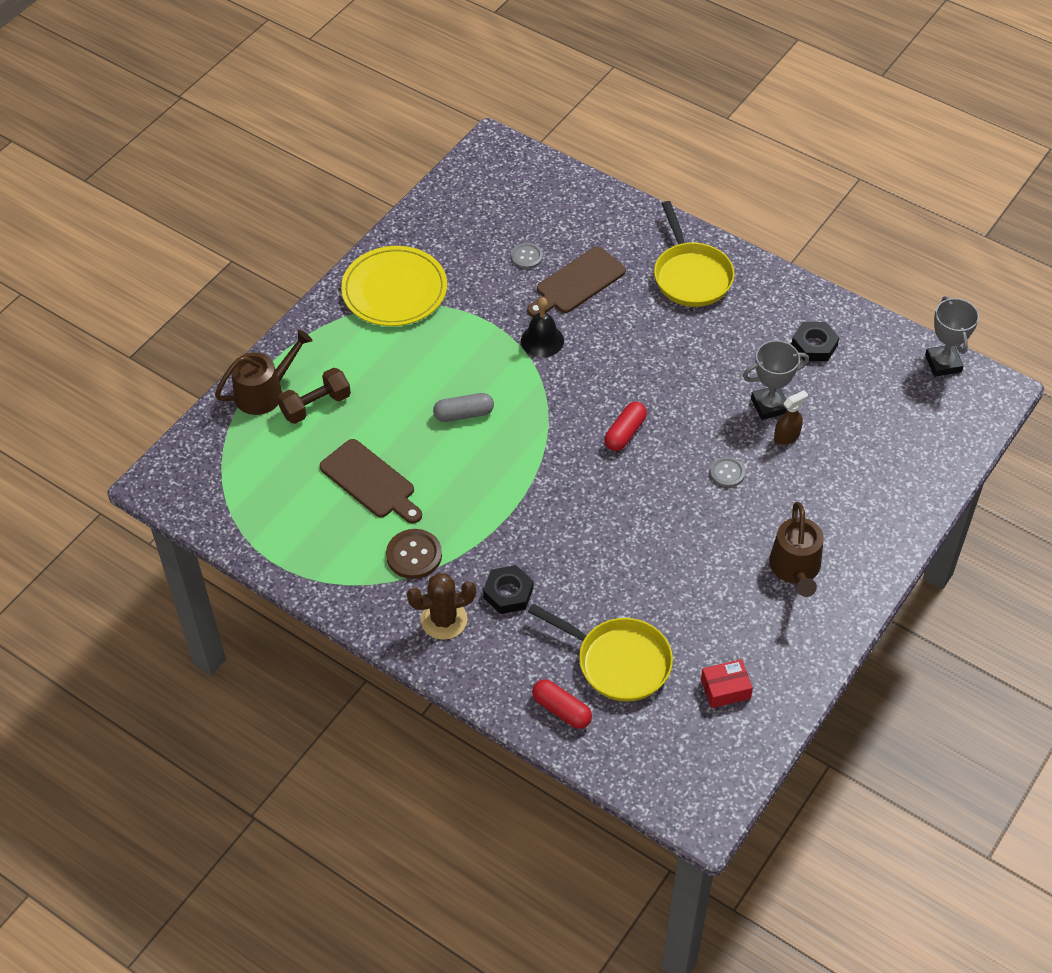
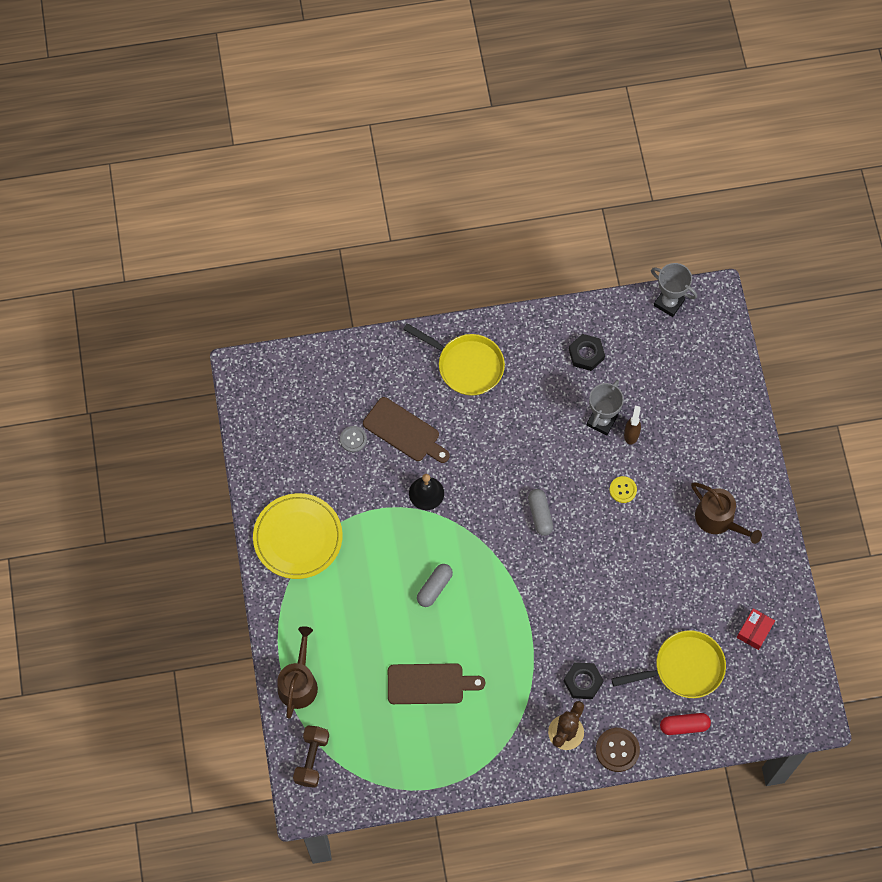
camera: 45 degrees left, 15 degrees up
(316, 405) = (340, 663): brown dumbbell -> brown dumbbell (312, 759)
(414, 555) = (506, 708): brown button -> brown button (617, 750)
(577, 283) = (404, 431): brown cutting board -> brown cutting board turned 60 degrees counterclockwise
(625, 433) = (540, 515): red capsule -> grey capsule
(727, 473) = (623, 490): grey button -> yellow button

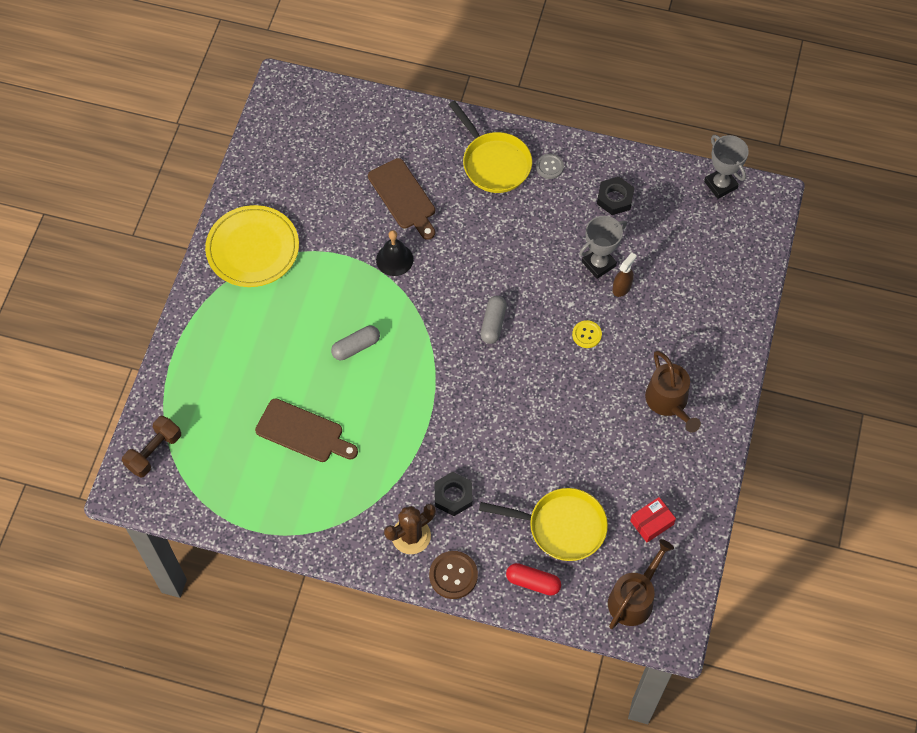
camera: 25 degrees right, 5 degrees down
(299, 683) = (181, 378): brown watering can -> brown watering can (634, 598)
(353, 439) = (352, 184): grey button -> grey button (549, 167)

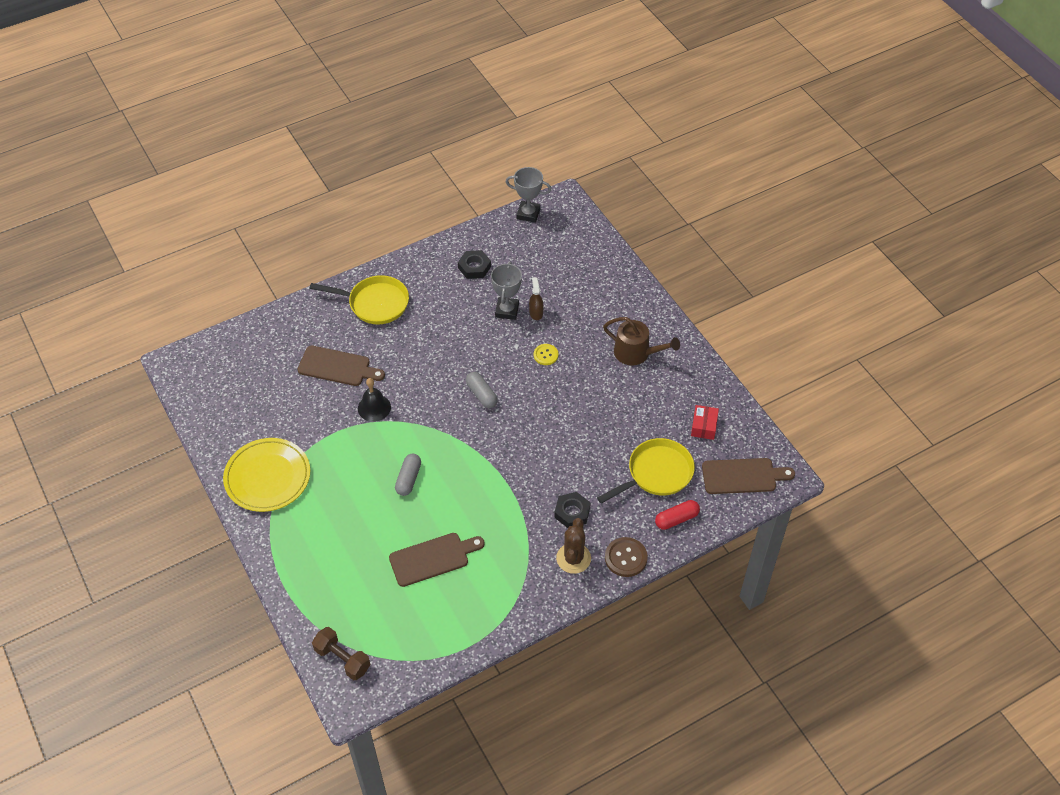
camera: 45 degrees left, 10 degrees down
(154, 452) = (342, 659): brown dumbbell -> brown dumbbell turned 45 degrees counterclockwise
(549, 167) = (413, 279): grey button -> none
(634, 598) = (742, 476): brown watering can -> brown cutting board

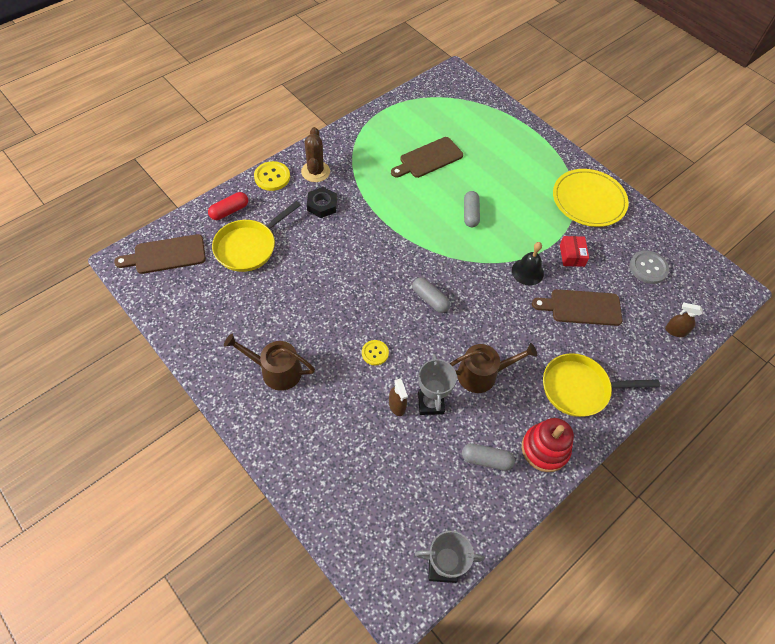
camera: 165 degrees right, 5 degrees up
(249, 394) = (648, 268): none -> grey button
(261, 335) = (675, 331): none -> brown spray bottle
(342, 659) = (469, 93): brown dumbbell -> none
(424, 267) = (545, 449): none -> red stacking toy
(455, 325) = (482, 374): none -> brown watering can
(474, 267) = (486, 460): black nut -> grey capsule
(626, 558) = (272, 177): brown button -> yellow button
(704, 426) = (202, 298): red box -> red box (572, 255)

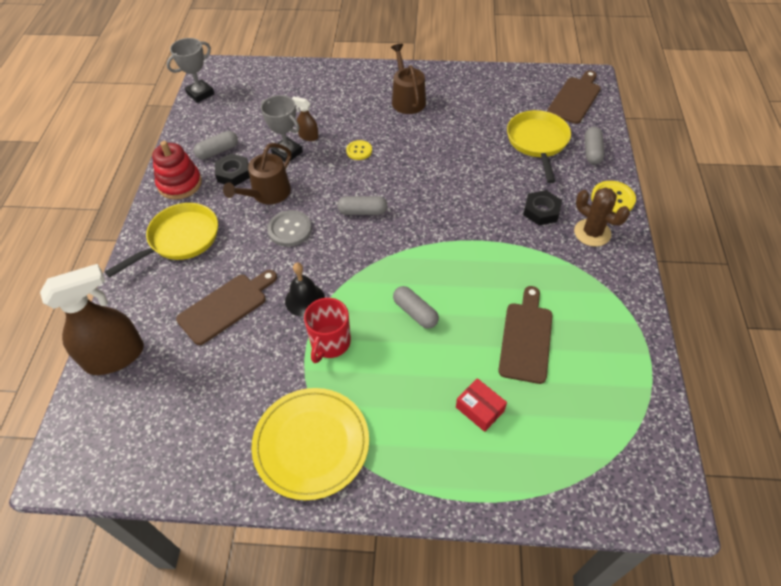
camera: 140 degrees right, 5 degrees down
(229, 211) = (592, 151): red capsule -> grey capsule
(276, 371) = (407, 99): brown watering can -> brown watering can turned 75 degrees counterclockwise
(492, 420) = (233, 173): none -> black nut
(535, 236) = (330, 343): none -> red mug
(572, 255) = (276, 353): red box -> red box (480, 409)
(648, 268) = (182, 408): grey button -> grey button (290, 229)
(675, 331) = (115, 356): brown spray bottle -> brown spray bottle, size x2.18

